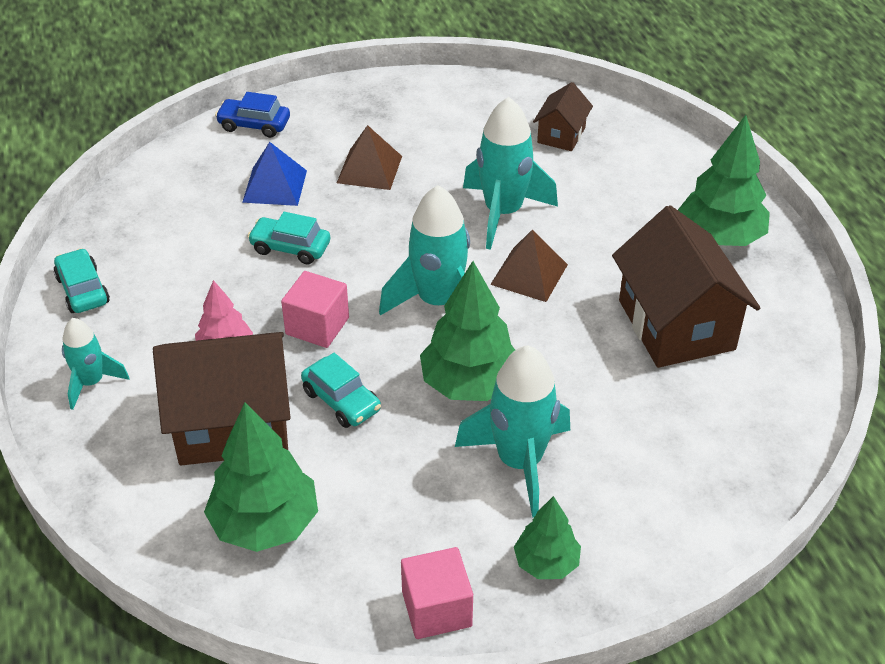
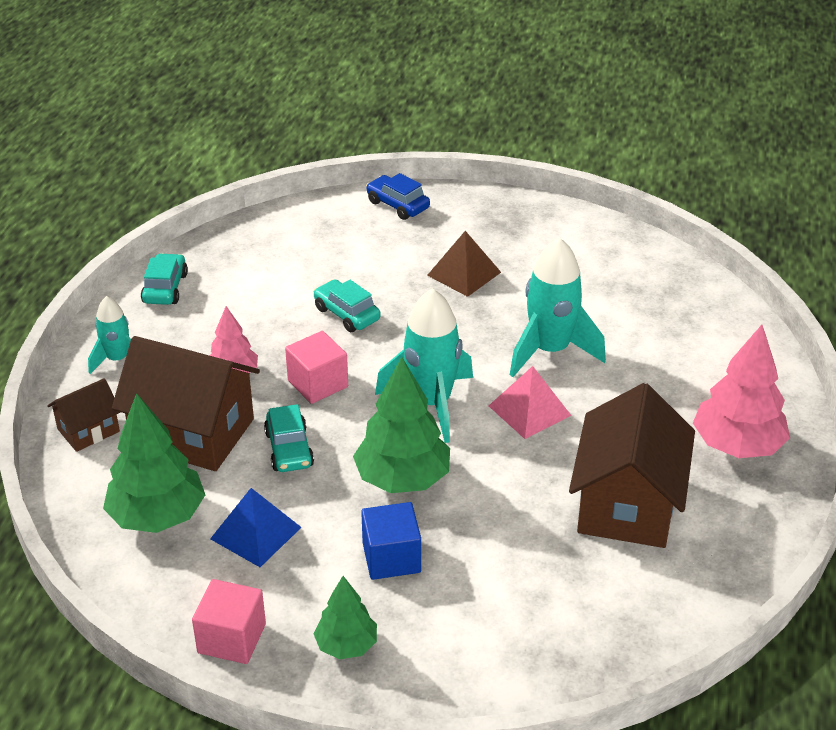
camera: 30 degrees right, 5 degrees down
(274, 186) = (374, 260): blue pyramid -> blue pyramid (255, 533)
(519, 462) = (391, 558): turquoise rocket -> blue cube
(529, 274) = (529, 410): brown pyramid -> pink pyramid
(561, 135) = (661, 303): brown house -> brown house (88, 430)
(720, 237) = (737, 445): green tree -> pink tree

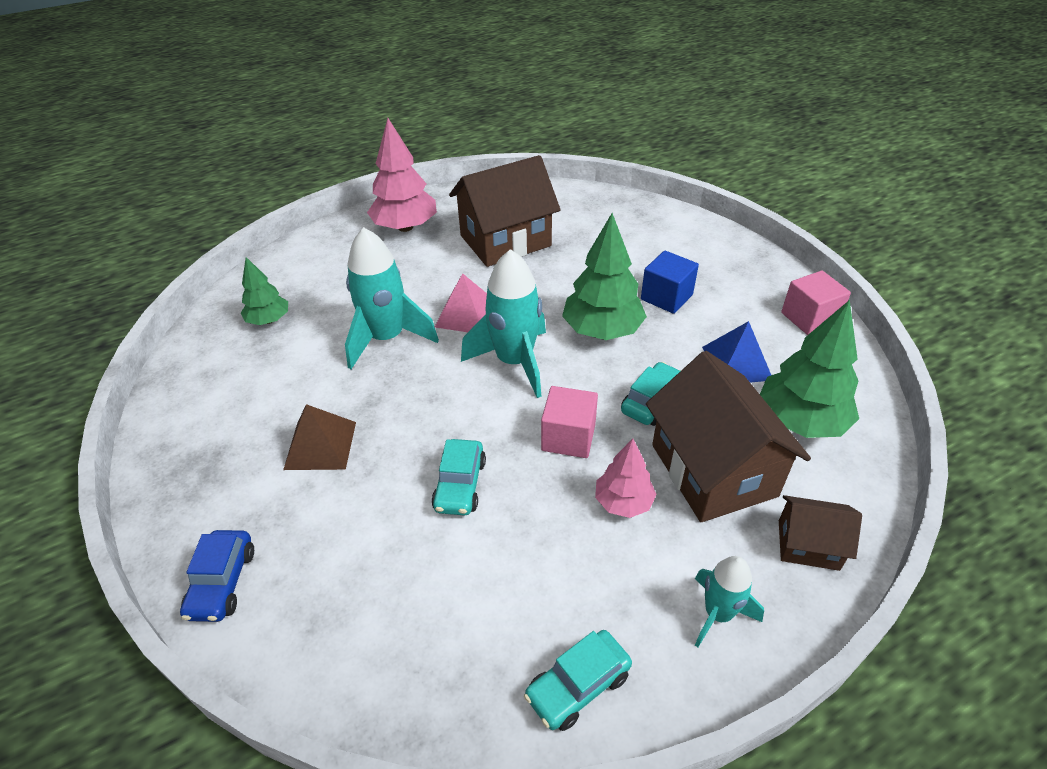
camera: 130 degrees left, 5 degrees up
(346, 645) = (742, 277): green tree -> green tree (269, 320)

